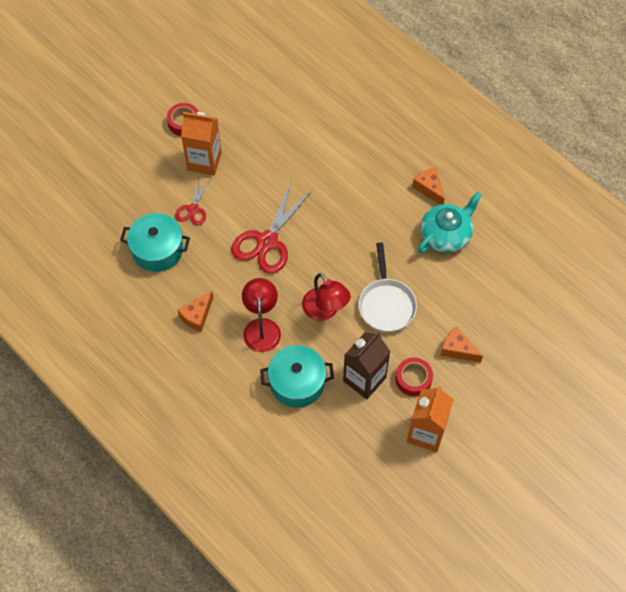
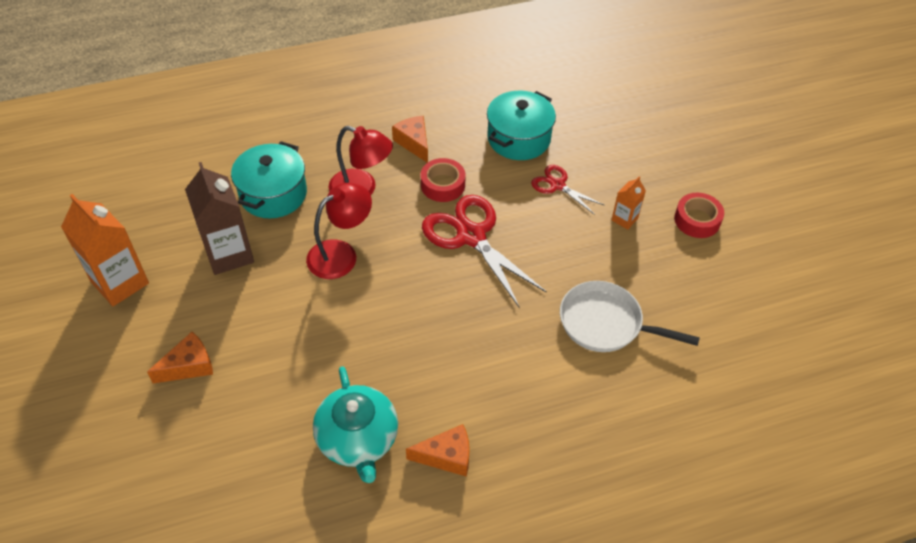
camera: 115 degrees right, 10 degrees down
(204, 161) = (624, 219): orange carton -> orange carton, size x0.51
(325, 310) = (341, 254): red lamp -> red lamp turned 150 degrees clockwise
(386, 304) = (305, 318): white pan -> white pan (605, 323)
(413, 379) = (191, 301): red tape -> red tape (443, 185)

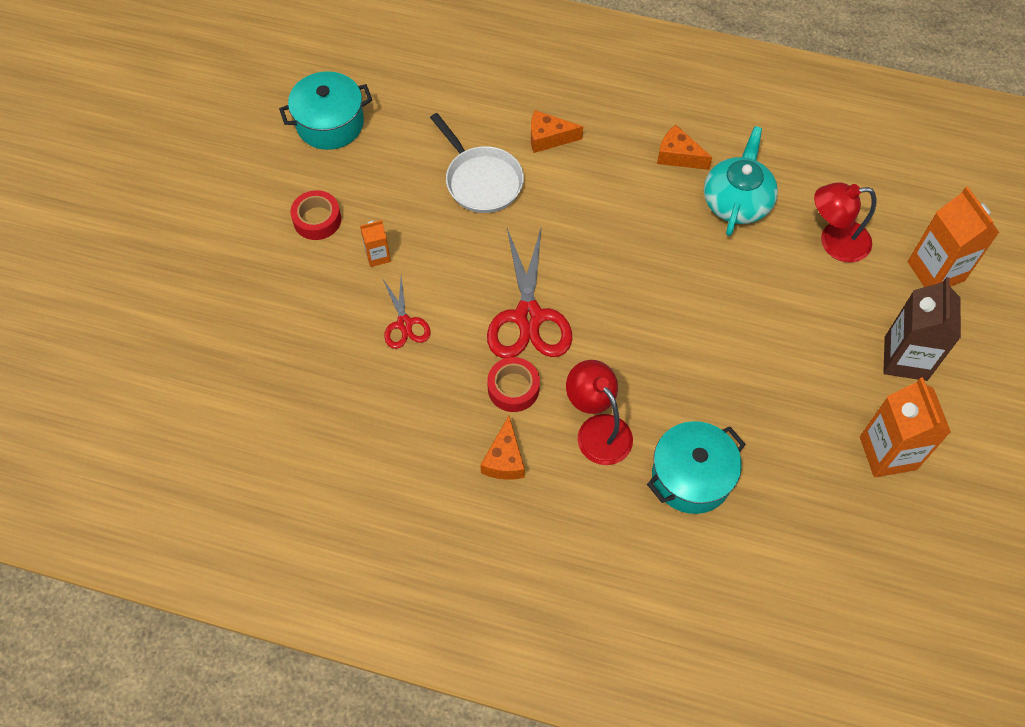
camera: 145 degrees left, 10 degrees up
(117, 475) = (935, 271): none -> orange carton
(189, 366) = (848, 331): orange cheese -> orange cheese (548, 138)
(229, 254) = (768, 427): brown carton -> brown carton (905, 358)
(341, 254) = (661, 366): red lamp -> red lamp (834, 242)
(519, 138) = (393, 400): turquoise pot -> turquoise pot (330, 123)

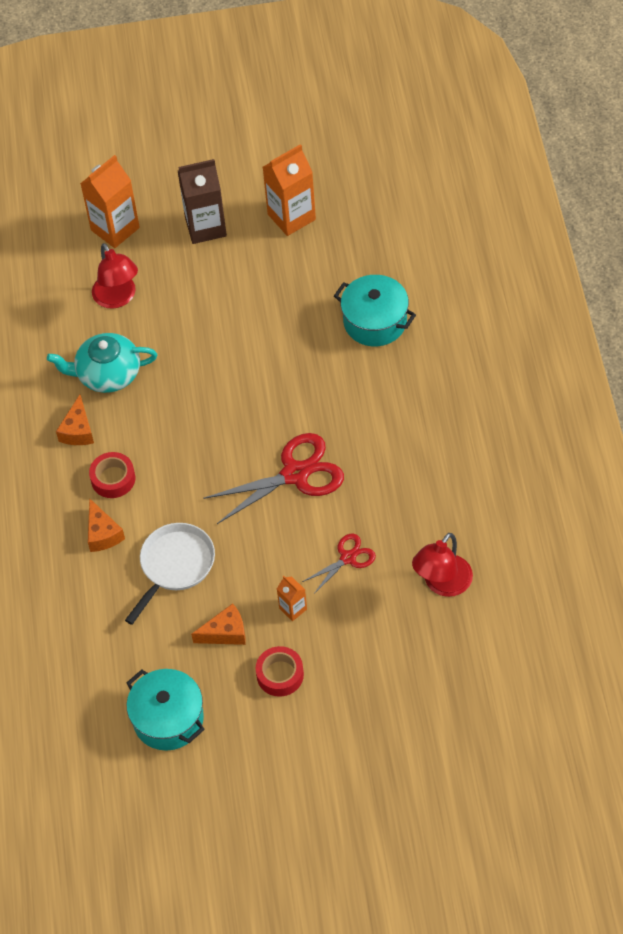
camera: 110 degrees left, 5 degrees down
(504, 459) = (427, 439): orange cheese -> orange cheese (225, 633)
(513, 388) = (364, 458): red tape -> red tape (113, 479)
(597, 429) = (369, 391): red lamp -> red lamp (442, 584)

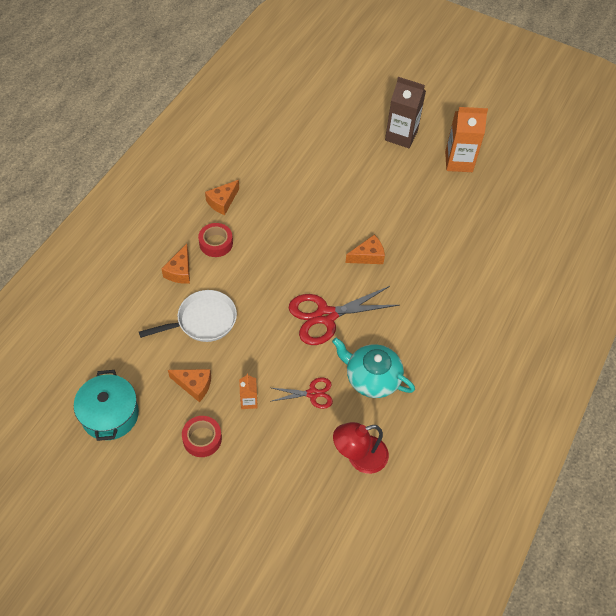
camera: 30 degrees right, 0 degrees up
(107, 374) = (269, 181): turquoise teapot -> turquoise teapot (372, 378)
(115, 229) = (347, 105): orange carton -> none
(118, 298) = (314, 143): red lamp -> none
(284, 384) = (368, 256): none -> orange cheese
(295, 474) = (326, 316): red scissors -> red scissors turned 150 degrees clockwise
(375, 321) = (458, 256): turquoise pot -> none

